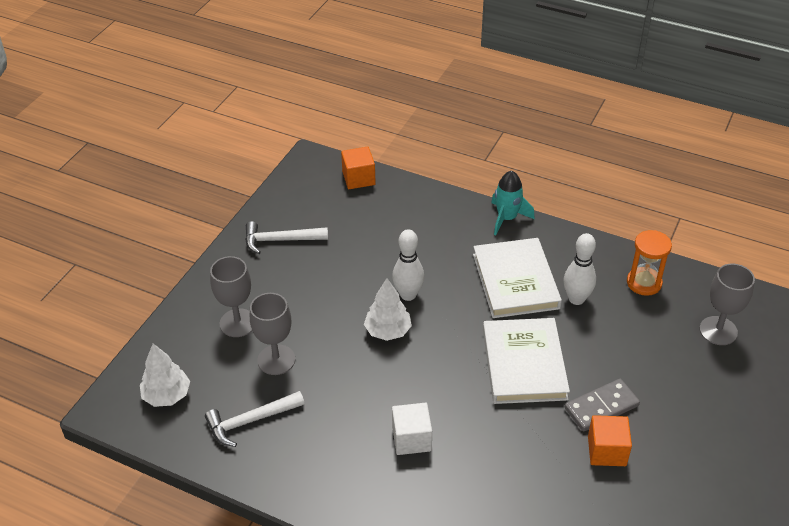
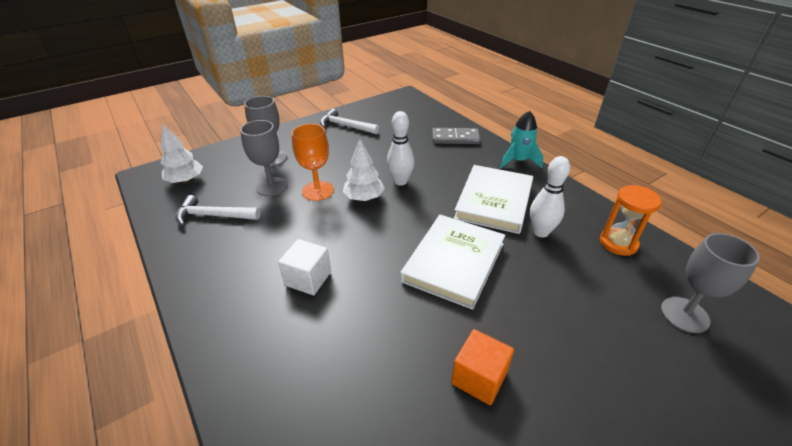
camera: 30 degrees right, 5 degrees down
(332, 343) = (318, 191): none -> orange goblet
(358, 178) = (427, 111): orange cube -> none
(601, 407) = (503, 331): grey domino -> grey domino (455, 138)

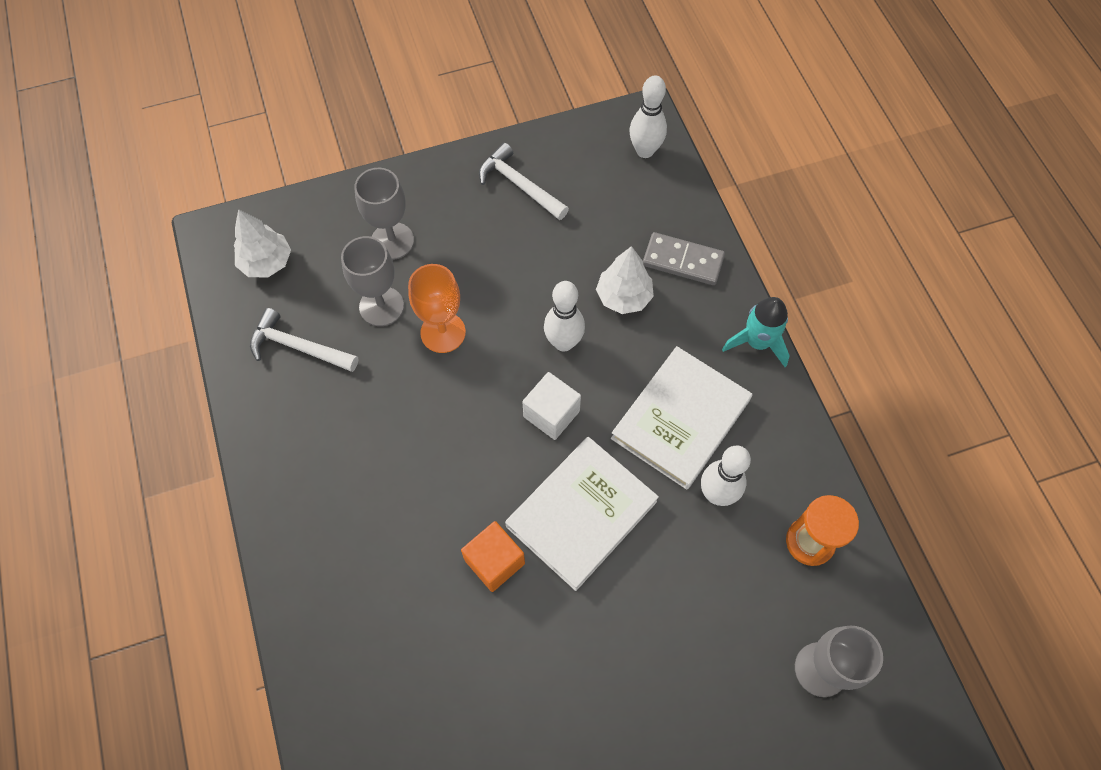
camera: 15 degrees right, 25 degrees up
(308, 278) = (398, 490): white cube -> white cube (551, 414)
(364, 198) = (503, 364): white tree -> white tree (623, 297)
(412, 105) = (645, 151): none -> white bowling pin
(479, 377) = (547, 677): orange cube -> orange cube (494, 562)

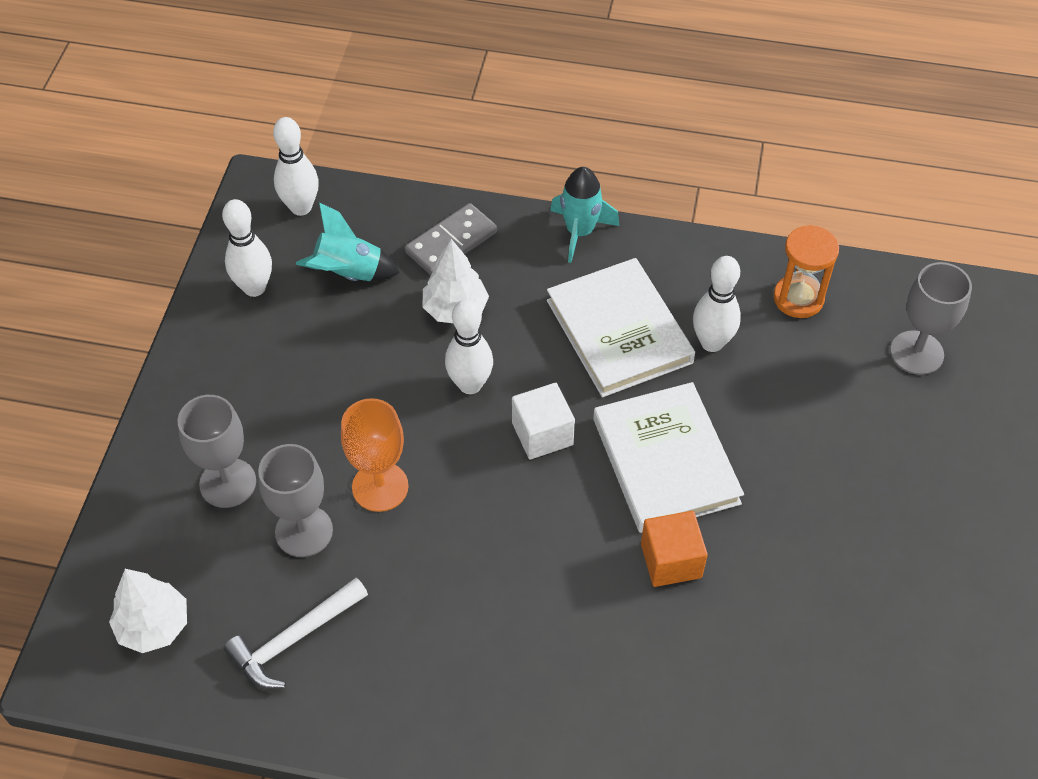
camera: 60 degrees left, 10 degrees down
(519, 185) = (253, 332): white hammer -> none
(556, 164) = (254, 288): none -> white bowling pin
(608, 212) = (349, 274): none -> turquoise rocket

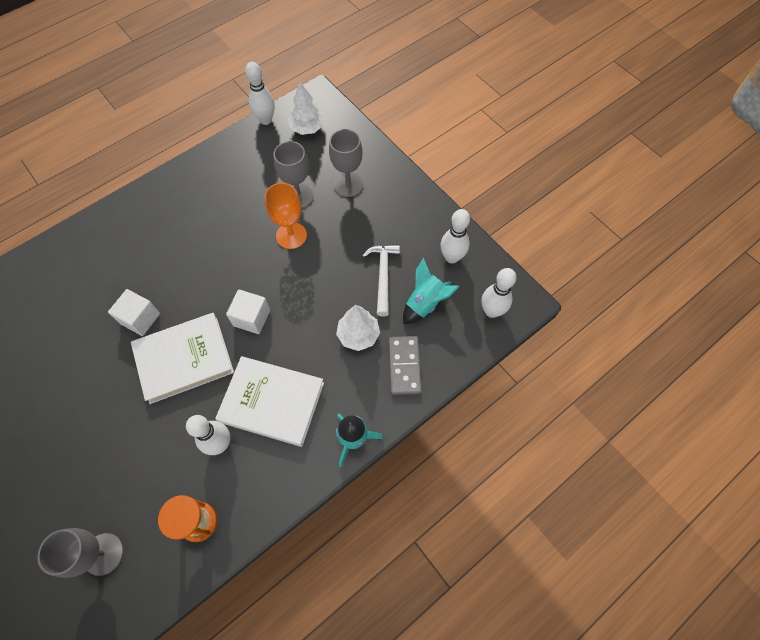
camera: 130 degrees right, 10 degrees up
(294, 639) = (255, 165): white hammer -> white hammer (383, 276)
(470, 384) = (308, 308): white bowling pin -> white bowling pin (265, 120)
(665, 461) = (184, 359): white book -> white book turned 45 degrees counterclockwise
(671, 560) = (140, 318): orange cube -> white cube

